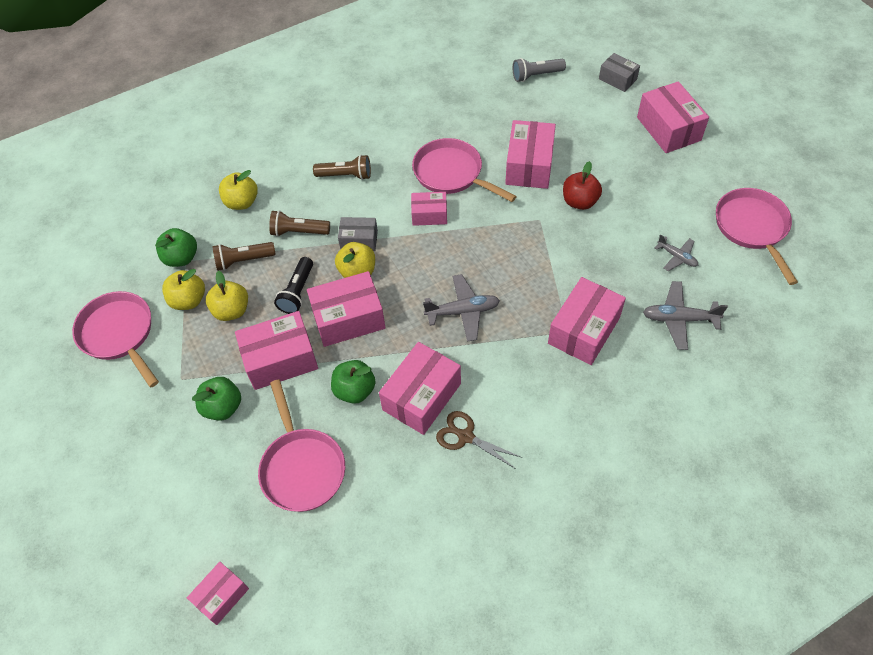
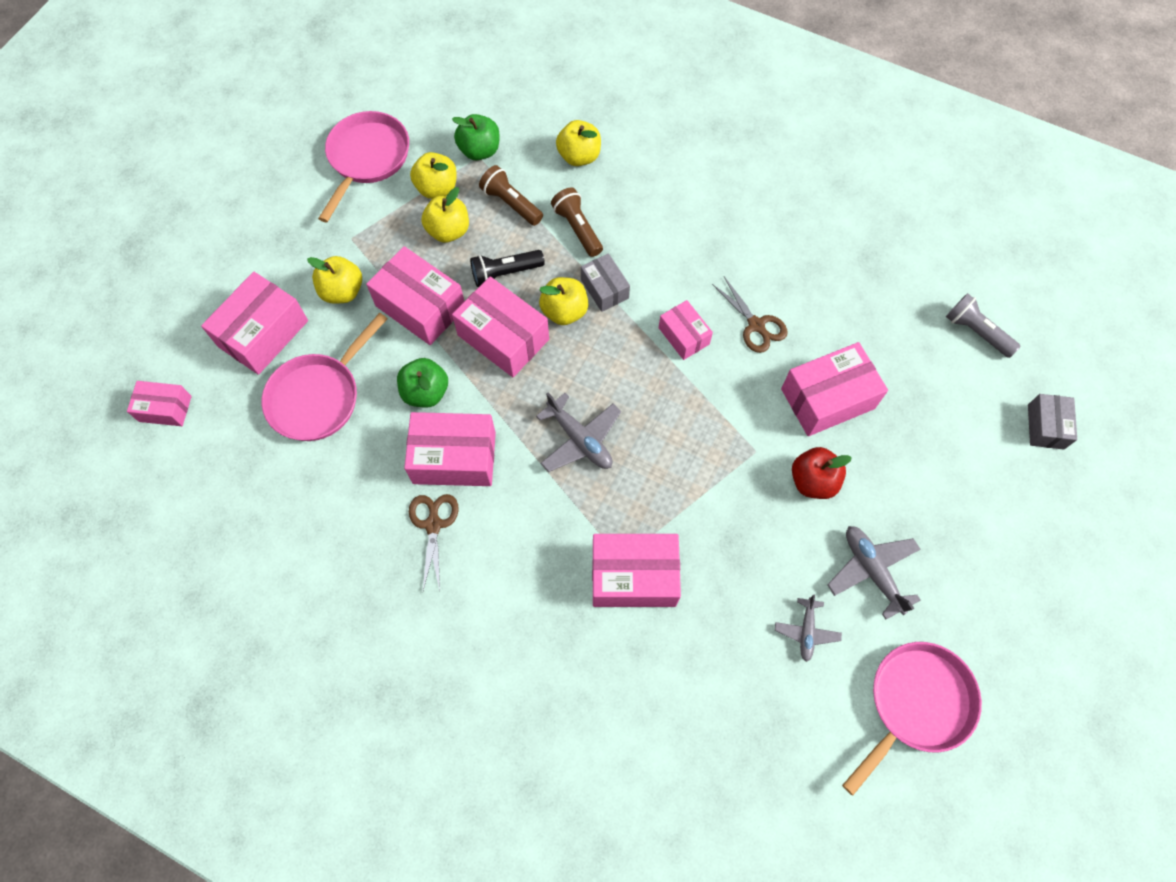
camera: 55 degrees right, 10 degrees up
(223, 407) = (342, 291): green apple -> yellow apple
(346, 175) = (679, 226): brown flashlight -> none
(451, 174) = (756, 325): pink pan -> brown scissors
(668, 129) = (1007, 527): pink box -> pink box (263, 333)
(679, 319) = (716, 675): grey plane -> grey plane (872, 571)

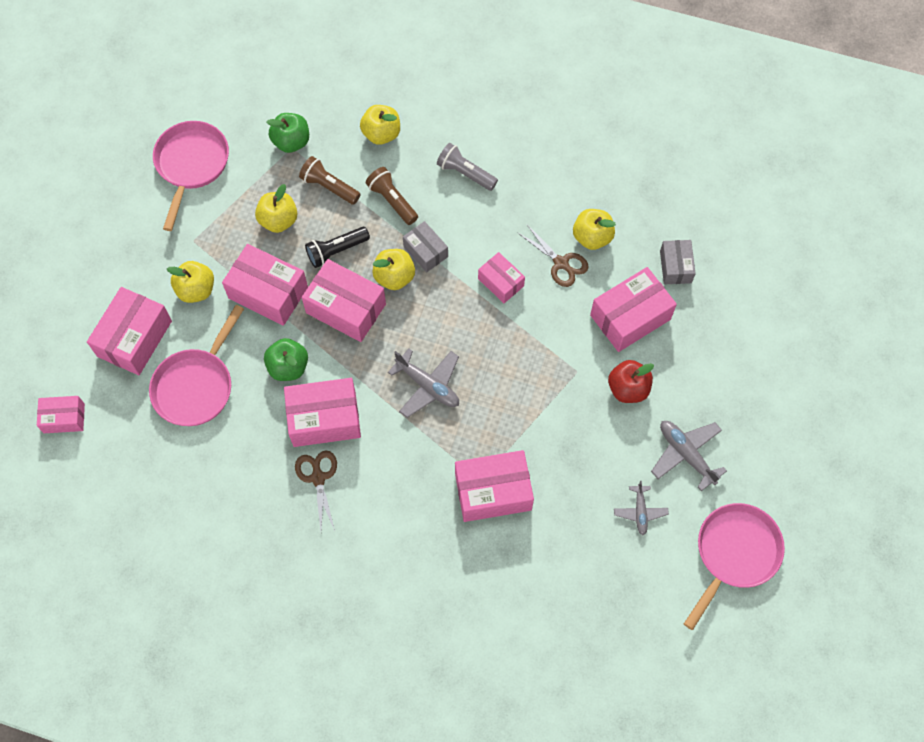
camera: 10 degrees left, 0 degrees up
(437, 188) = (260, 183): yellow apple -> yellow apple (592, 237)
(976, 332) = (746, 239): grey flashlight -> grey flashlight (465, 173)
(1045, 426) = (812, 312): grey box -> grey box (675, 267)

